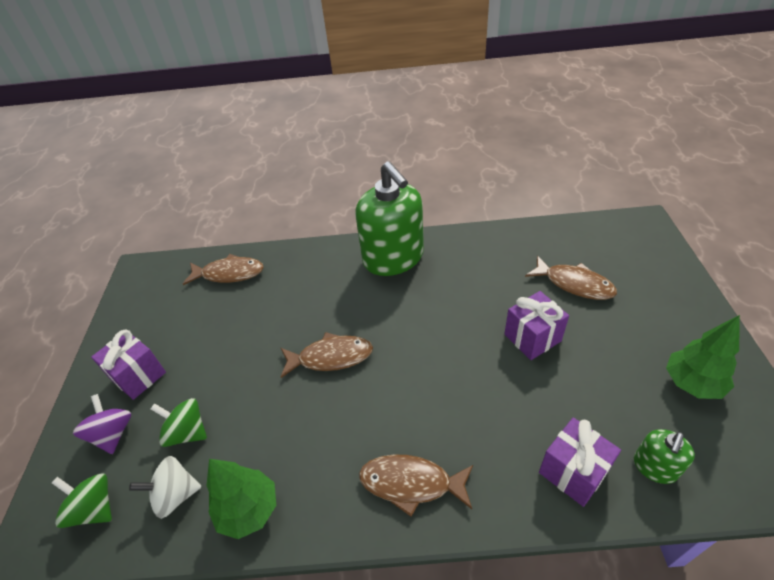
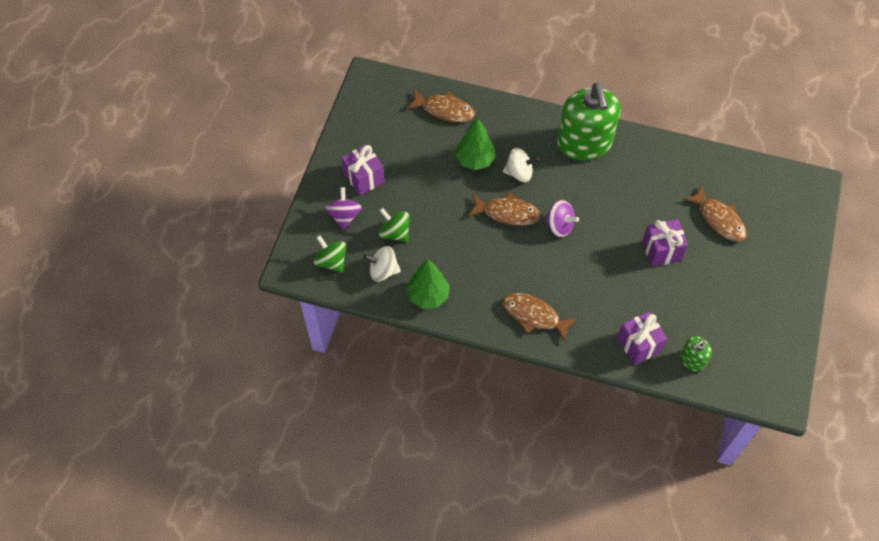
camera: 15 degrees right, 15 degrees up
(331, 309) = (519, 173): none -> white spinning top
(400, 351) = (559, 226): none -> purple spinning top
(691, 383) = (753, 321): green tree -> green tree (475, 160)

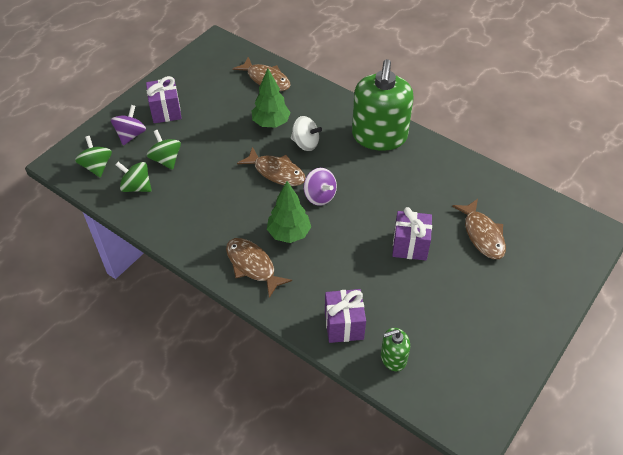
camera: 20 degrees right, 10 degrees down
(383, 271) = (136, 187): white spinning top -> green spinning top
(428, 295) = (164, 219): green tree -> green tree (289, 233)

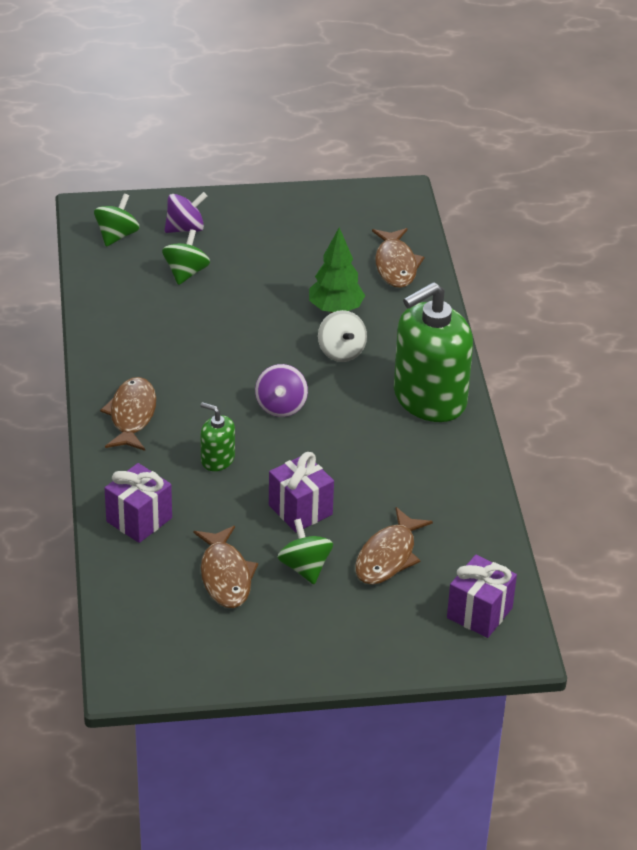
camera: 45 degrees right, 10 degrees down
(136, 187) = (126, 277): green spinning top -> green spinning top (305, 567)
(166, 111) = (249, 229): purple gift -> purple gift (479, 613)
(276, 172) = (272, 356): brown fish -> brown fish (225, 576)
(289, 233) = (203, 415): green tree -> none
(393, 358) = (142, 576): green soap dispenser -> green soap dispenser (217, 459)

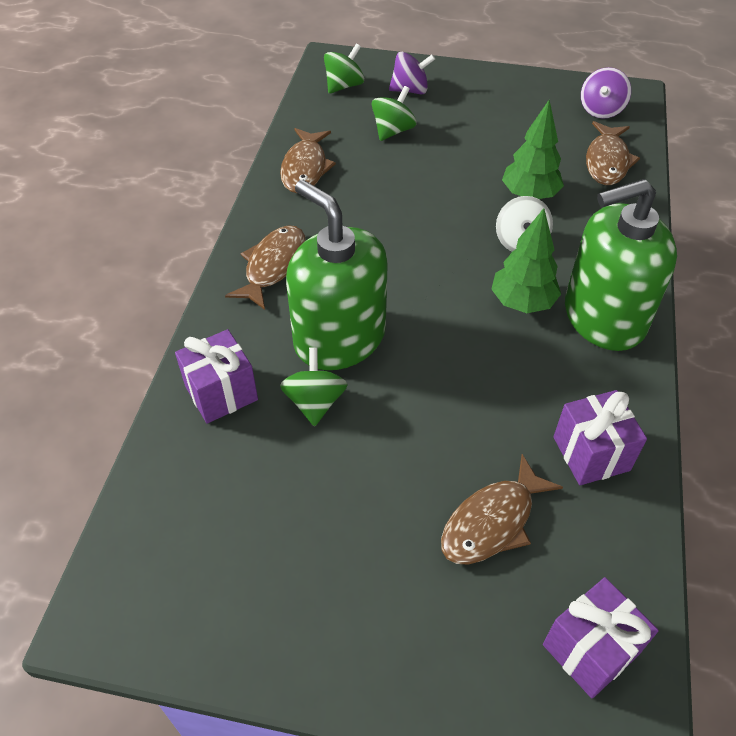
camera: 20 degrees right, 10 degrees up
(217, 459) = (339, 338): green soap dispenser -> green soap dispenser, size x2.20
(225, 576) = (284, 496): brown fish -> brown fish (305, 168)
(281, 406) = (433, 290): purple spinning top -> purple spinning top (601, 110)
(300, 510) = (407, 426): purple gift -> purple gift (591, 453)
(305, 567) = (383, 510): green spinning top -> green spinning top (315, 402)
(359, 401) = (522, 303): none -> green tree

